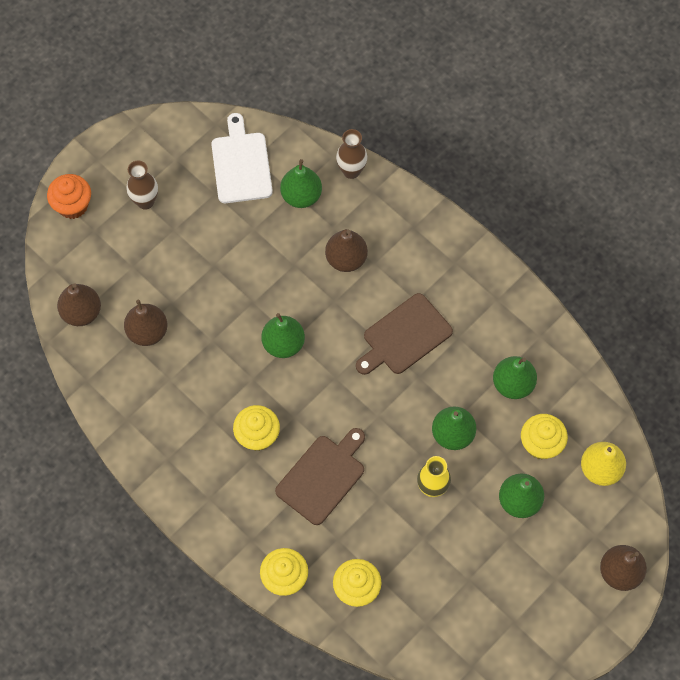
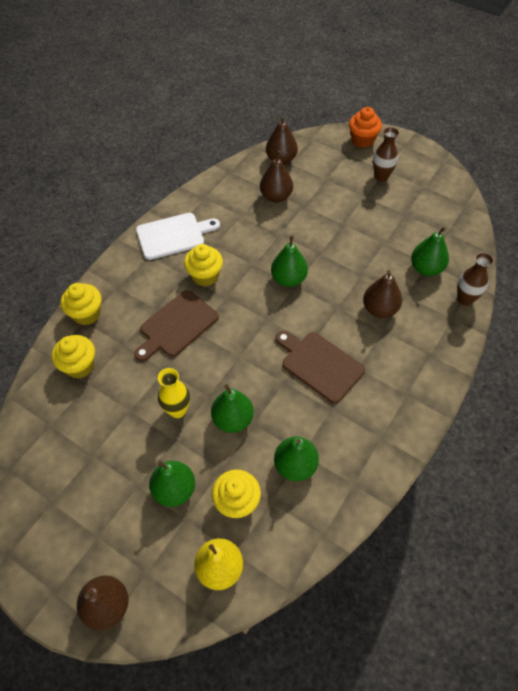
camera: 80 degrees right, 10 degrees down
(241, 164) = (437, 226): white cutting board -> white cutting board (173, 235)
(323, 477) = (176, 325): brown cutting board -> brown cutting board turned 105 degrees clockwise

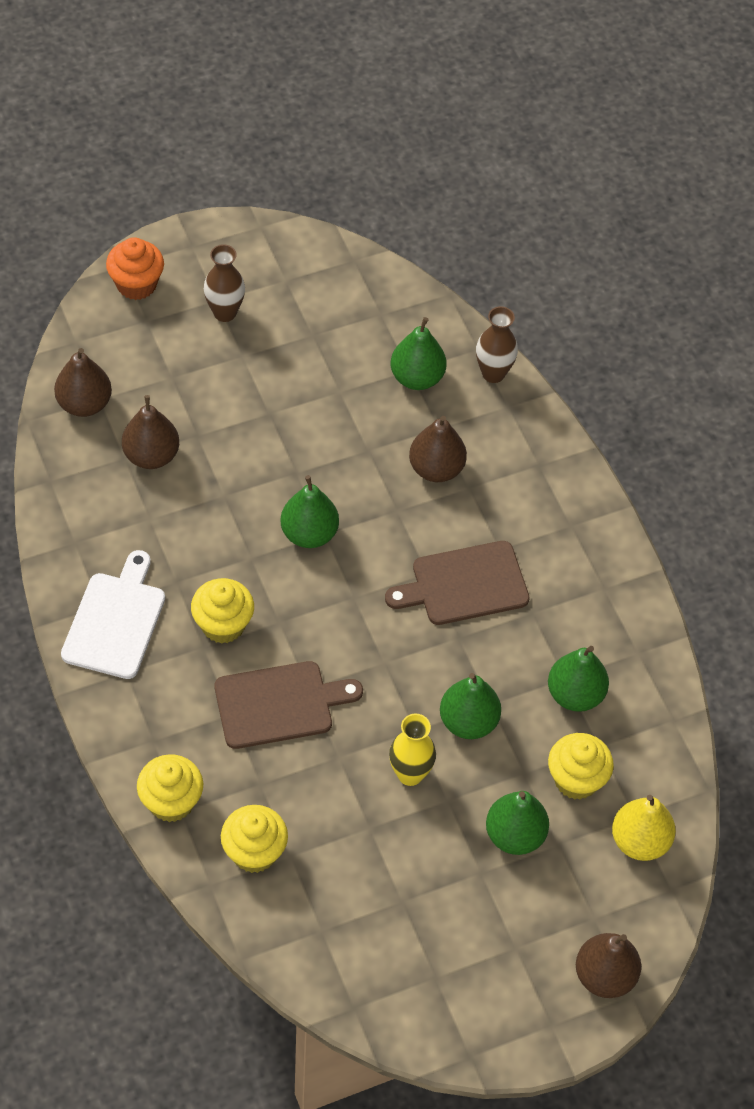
camera: 60 degrees left, 0 degrees up
(176, 325) = (279, 704): brown cutting board -> brown cutting board turned 90 degrees counterclockwise

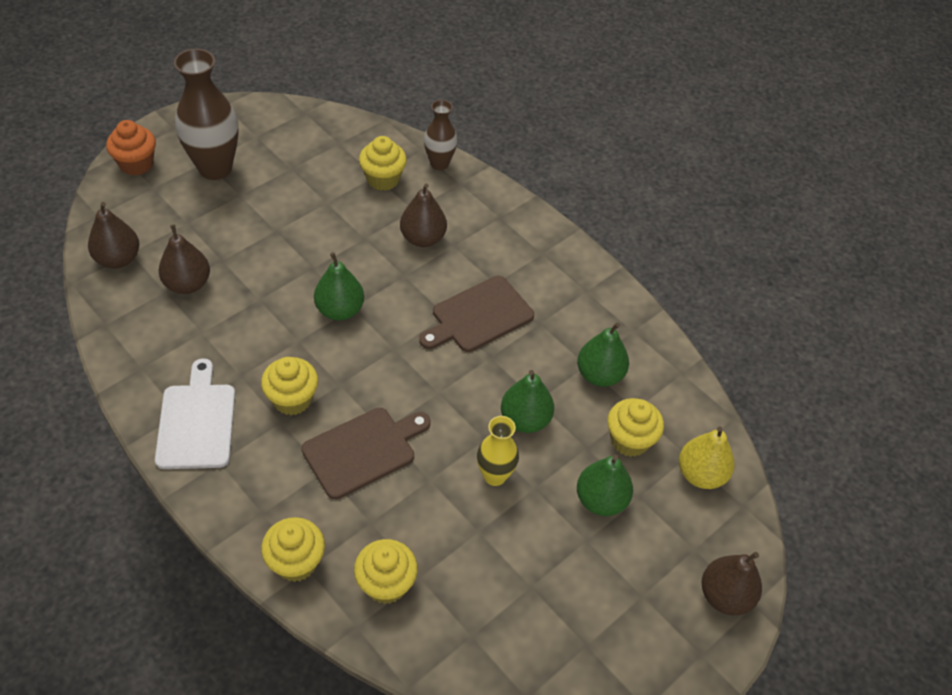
camera: 20 degrees left, 5 degrees down
(225, 312) = (215, 168): brown vase -> brown vase, size x1.76
(417, 378) = (383, 179): green pear -> yellow cupcake

